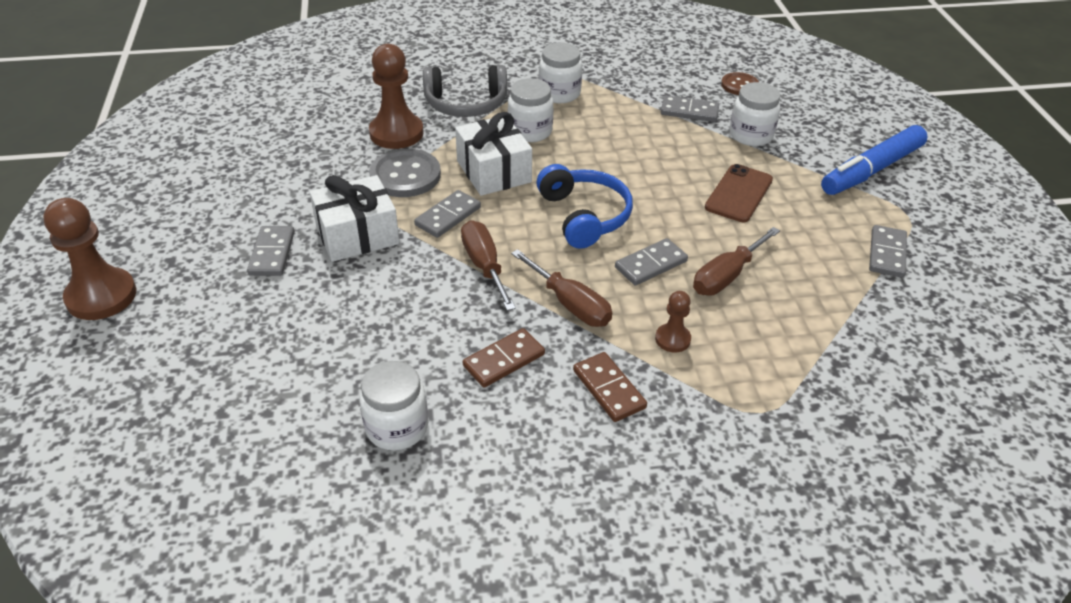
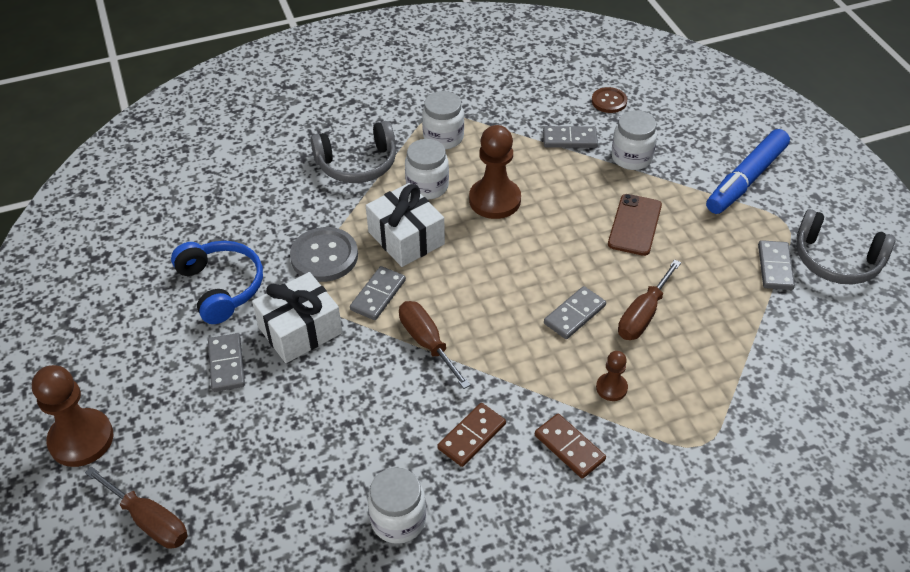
camera: 10 degrees left, 5 degrees up
(396, 133) = (300, 209): brown pawn -> brown pawn (494, 200)
(570, 304) = (514, 369): brown screwdriver -> brown screwdriver (149, 521)
(584, 216) = (503, 273): blue headphones -> blue headphones (222, 286)
(959, 257) = (836, 260): none -> grey headphones

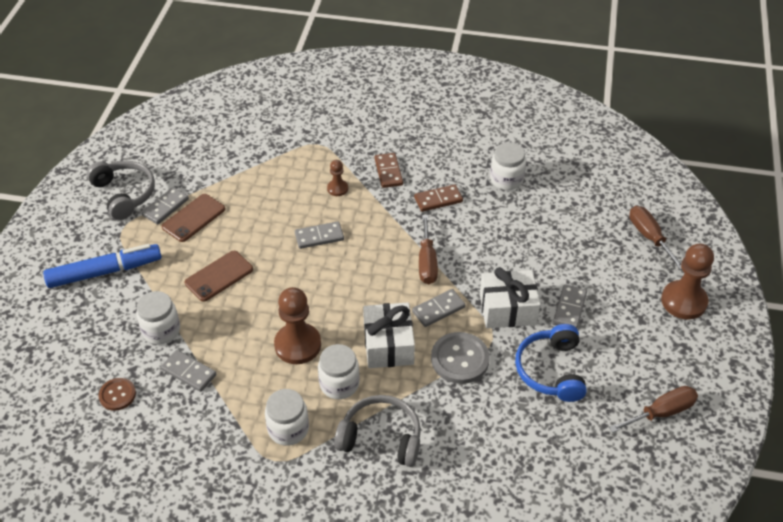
camera: 150 degrees left, 0 degrees up
(643, 315) = (278, 217): brown screwdriver -> brown screwdriver (661, 412)
(731, 270) = (193, 218): none -> brown phone

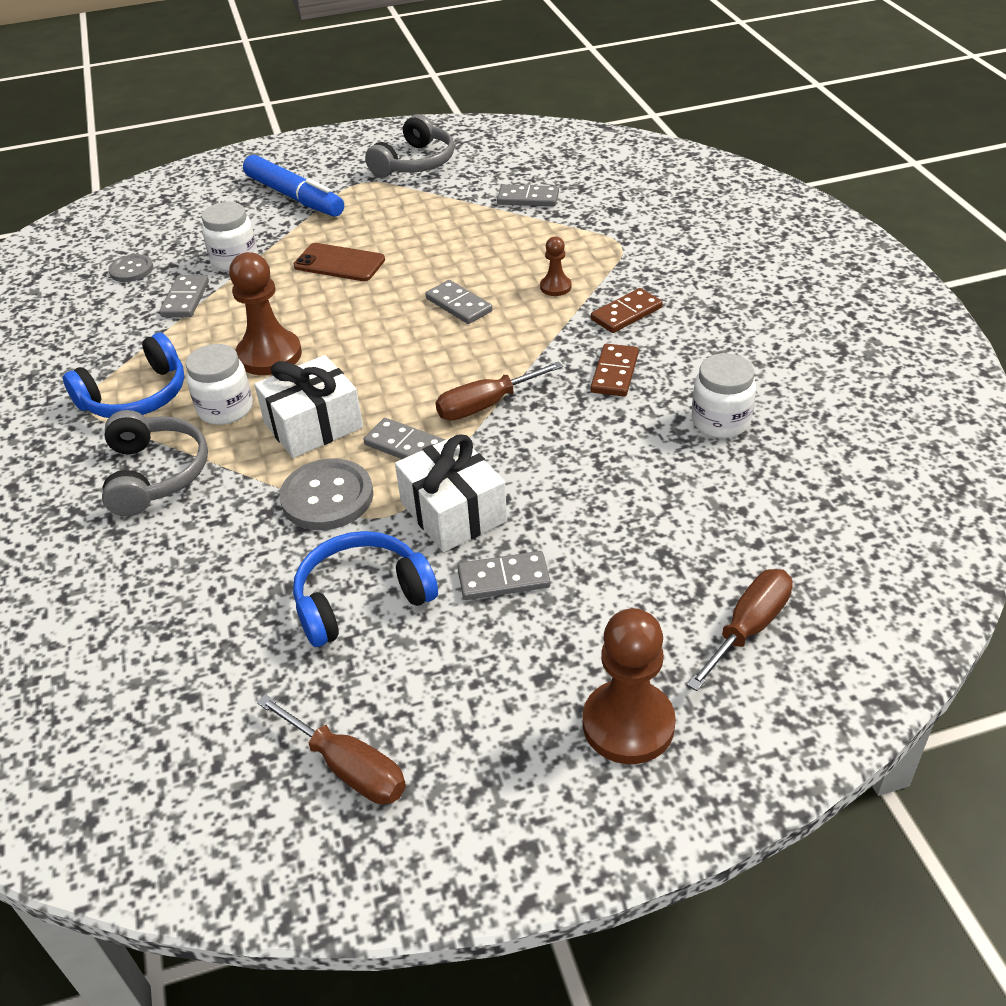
camera: 65 degrees right, 5 degrees down
(117, 395) = (131, 270): brown button -> grey button
(165, 207) = (417, 192): grey domino -> grey domino (528, 198)
(193, 218) = (415, 214): brown phone -> none
(288, 429) = (136, 396): white jar -> blue headphones
(438, 200) = (615, 373): brown domino -> brown domino turned 60 degrees clockwise

